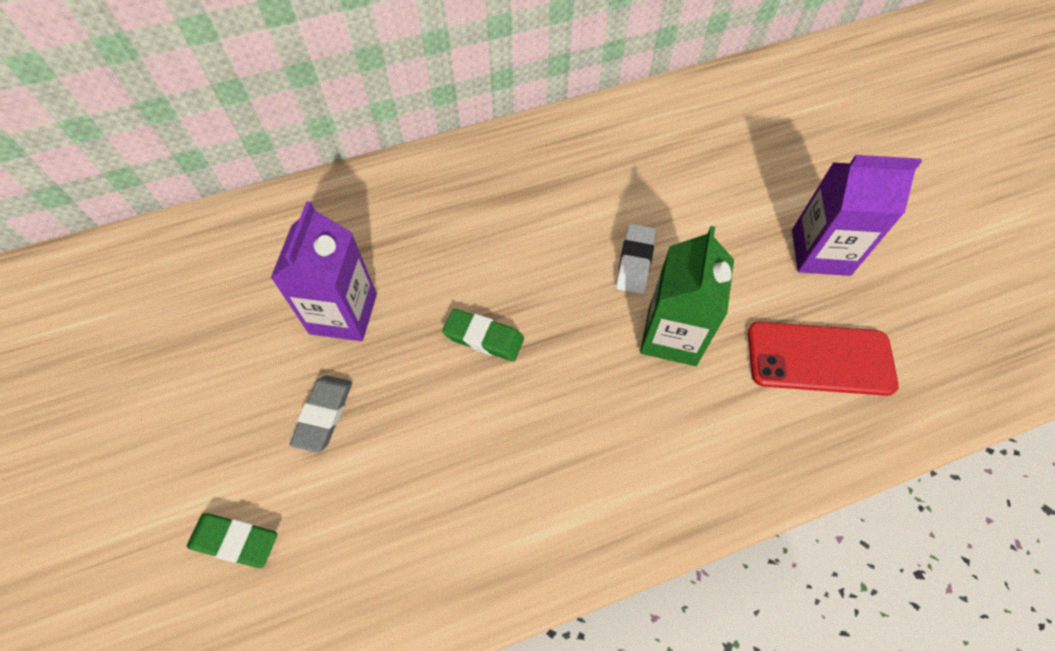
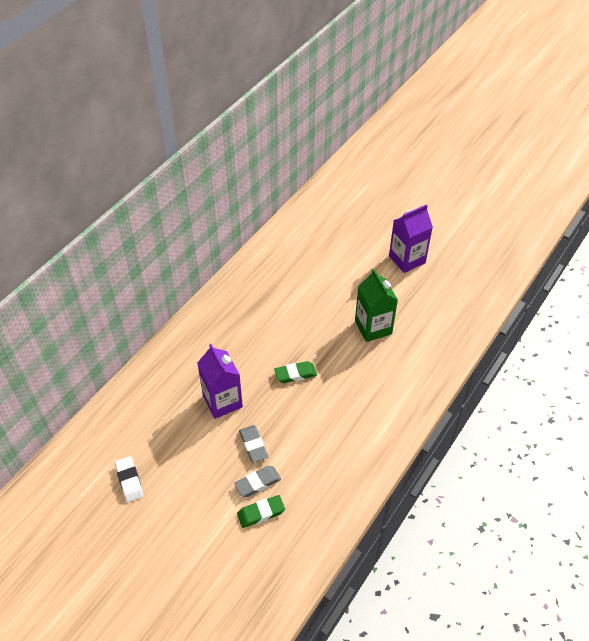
camera: 35 degrees left, 10 degrees down
(275, 484) = (258, 483): none -> grey eraser
(635, 262) = (334, 306): white eraser -> white eraser (129, 481)
(820, 359) = (436, 303): red phone -> none

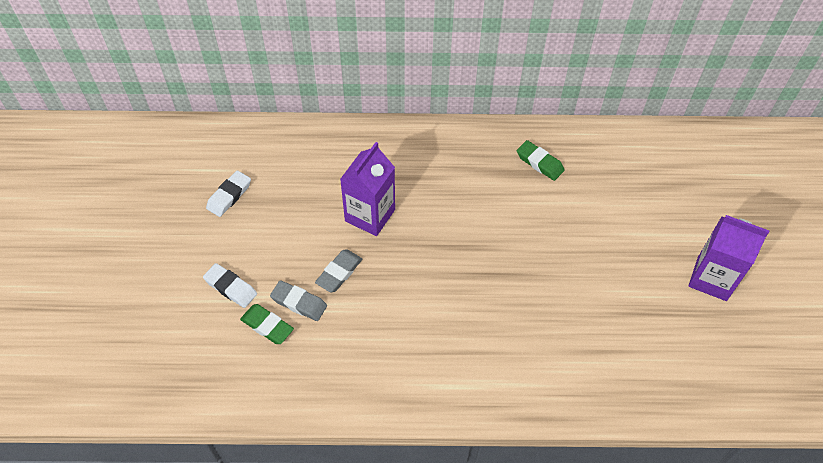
camera: 55 degrees right, 5 degrees up
(211, 521) = (230, 287): none -> white eraser
(295, 374) = (454, 259): green eraser -> green eraser (539, 163)
(373, 327) = (580, 298): green carton -> none

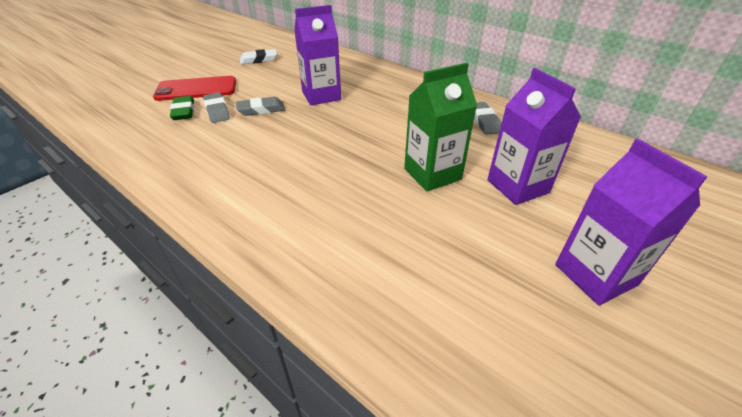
camera: 40 degrees right, 15 degrees down
(230, 287) = (196, 89): white eraser -> red phone
(539, 163) = (484, 121): green eraser -> grey eraser
(557, 255) = (432, 174): none -> green carton
(620, 228) = (517, 186): none -> purple carton

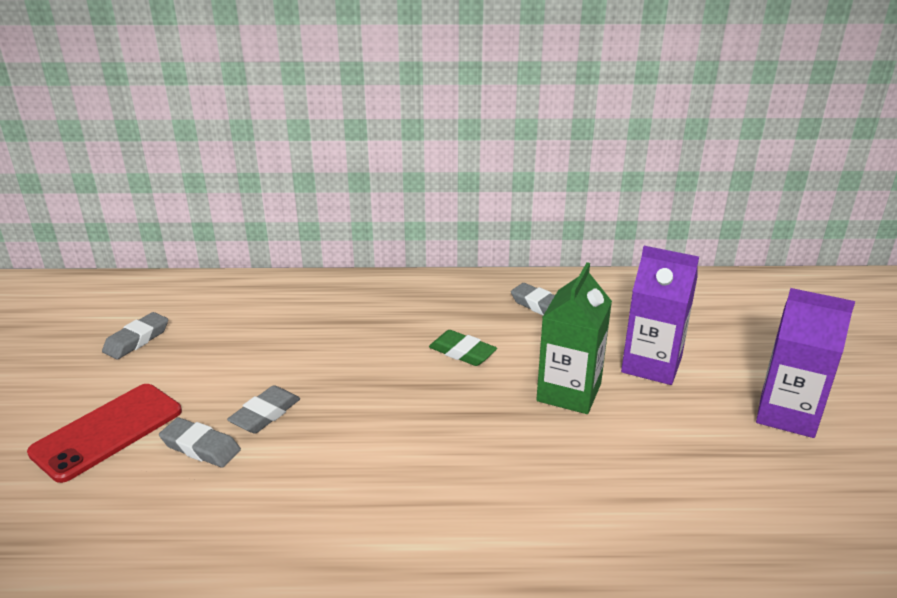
camera: 40 degrees left, 10 degrees down
(183, 111) = (147, 474): green eraser -> green eraser (462, 352)
(259, 60) = (137, 340): white eraser -> grey eraser
(321, 96) = (318, 356): purple carton -> none

